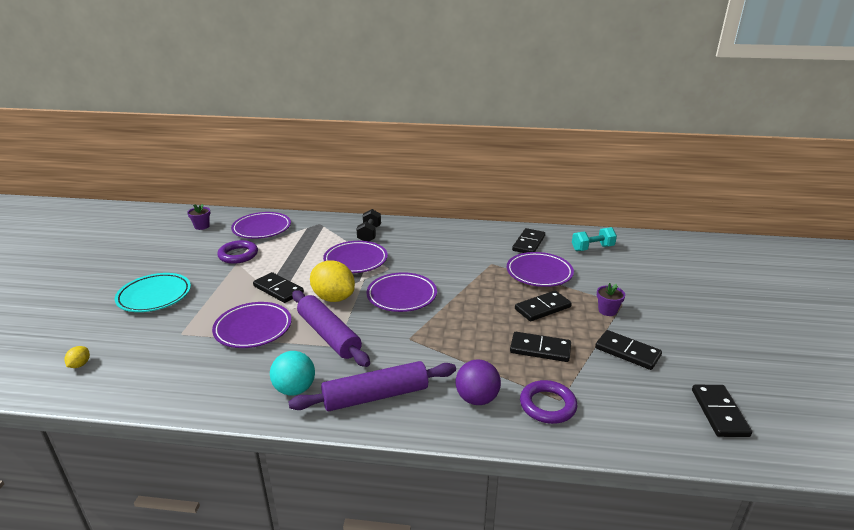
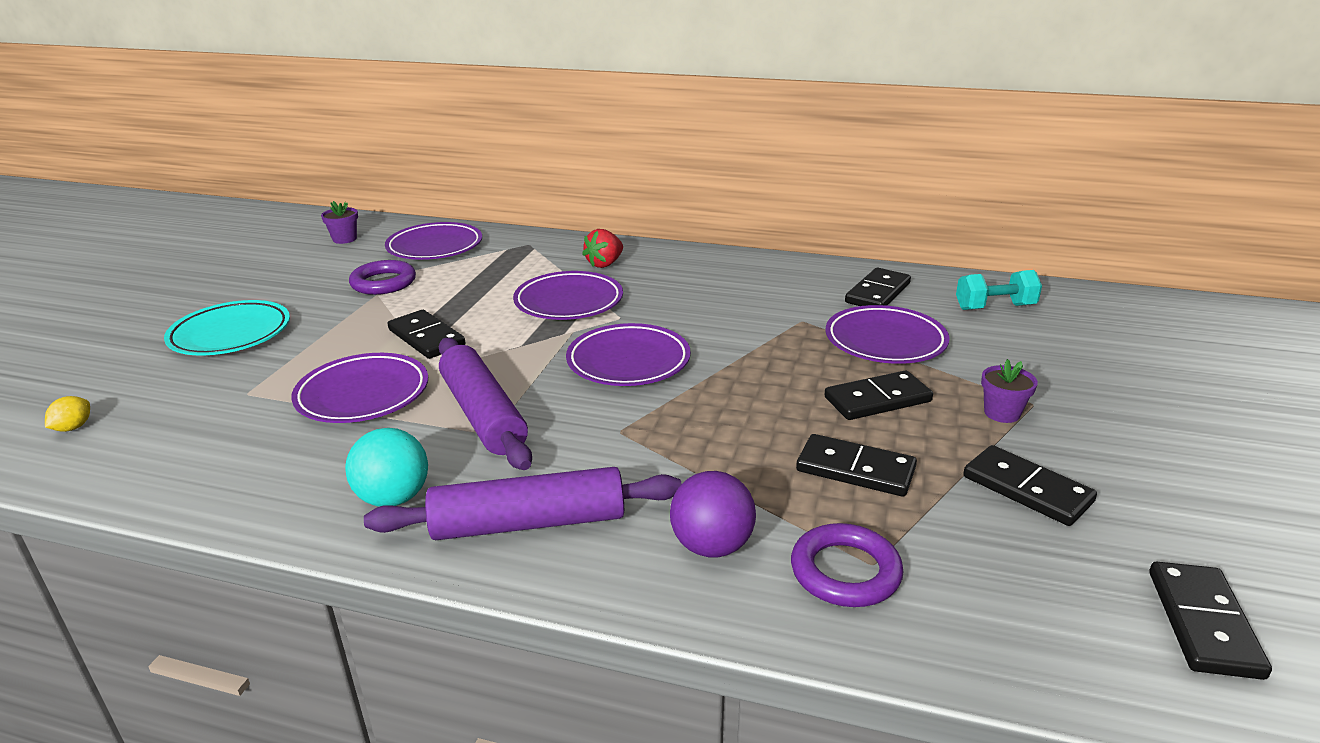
camera: 10 degrees right, 0 degrees up
(333, 298) = (512, 357): yellow lemon -> none
(369, 234) = (604, 264): black dumbbell -> red strawberry

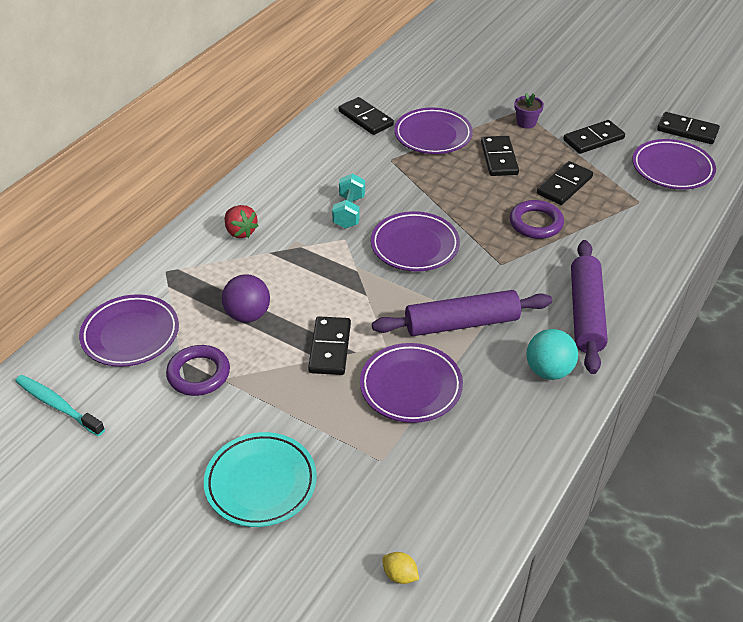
camera: 75 degrees left, 15 degrees up
(344, 239) = (57, 405): purple flower pot -> turquoise toothbrush
(426, 338) = (330, 348): black domino -> black domino turned 60 degrees counterclockwise
(569, 302) = (304, 261): purple plate -> purple plate (672, 169)
(712, 546) = (618, 249): purple ball -> purple ball (248, 315)
(845, 572) = (644, 211): purple ring -> purple ring (536, 223)
(995, 307) = (408, 83): turquoise dumbbell -> turquoise dumbbell (349, 212)

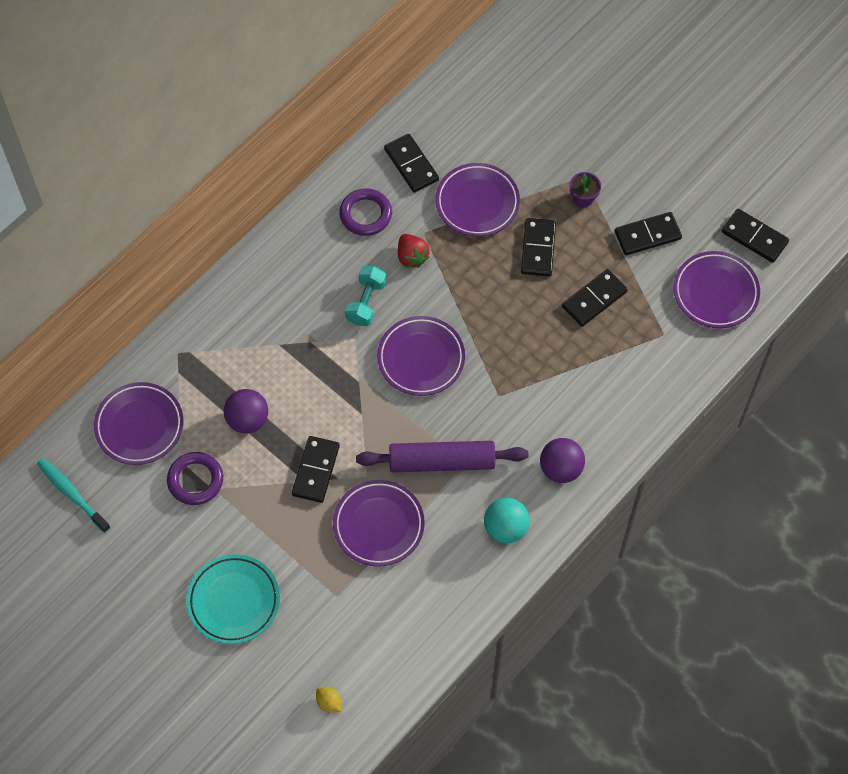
camera: 10 degrees right, 20 degrees up
(240, 232) = (255, 313): red strawberry -> red strawberry (412, 257)
(536, 223) = (548, 347): purple ring -> purple ring (365, 214)
(586, 313) = (560, 468): purple rolling pin -> purple ball

